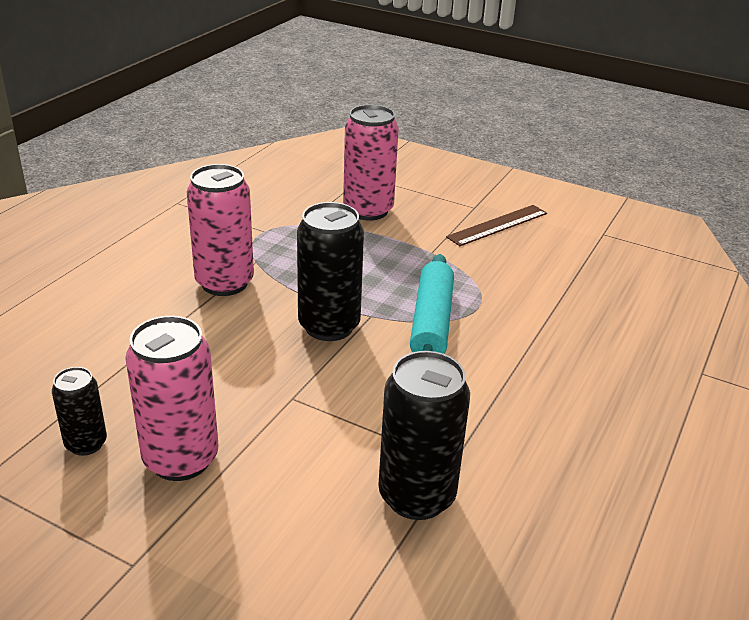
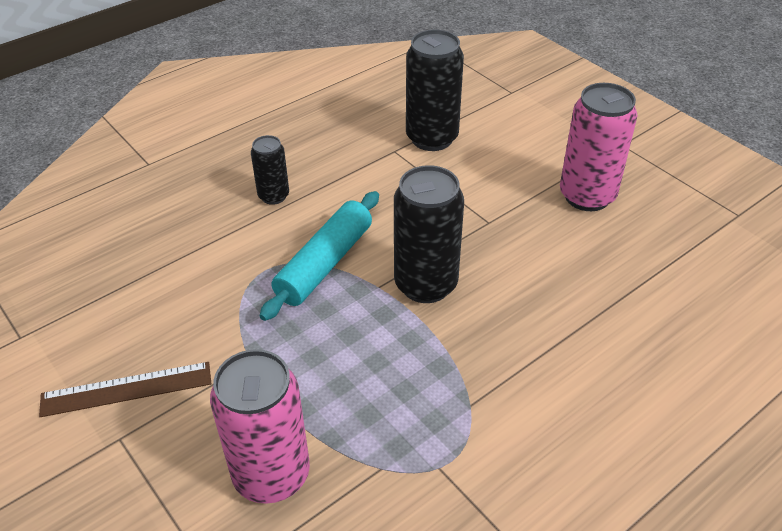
camera: 155 degrees left, 10 degrees up
(86, 444) = (660, 224): black can -> black can (273, 196)
(224, 283) = (517, 375): pink can -> none

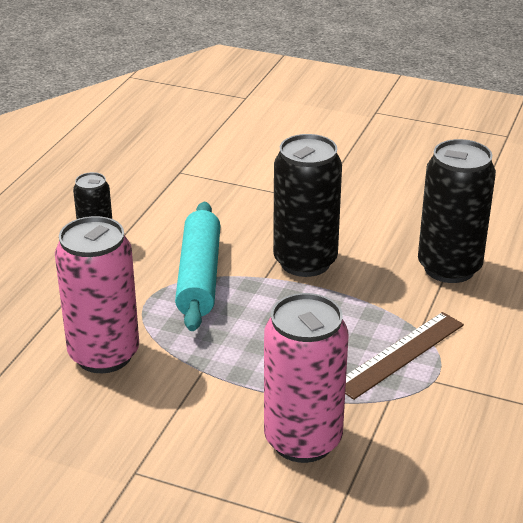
camera: 30 degrees left, 10 degrees down
(126, 389) = (103, 434): brown ruler -> brown ruler (399, 354)
(432, 138) = (206, 152): black can -> black can (449, 268)
(587, 196) = (381, 157): pink can -> pink can (104, 355)

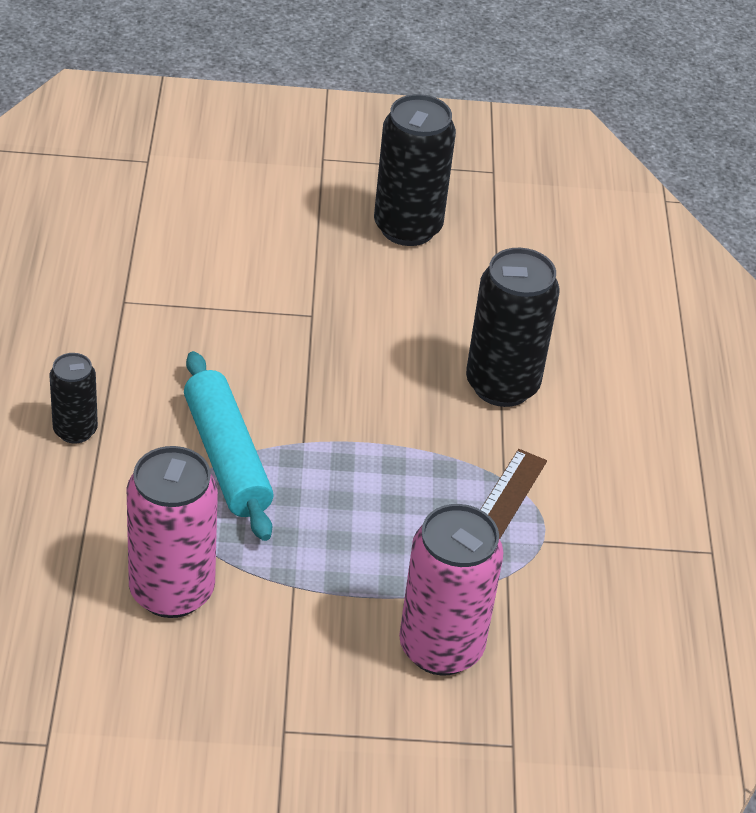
camera: 25 degrees left, 10 degrees up
(305, 262) = (339, 410): black can -> black can (407, 228)

